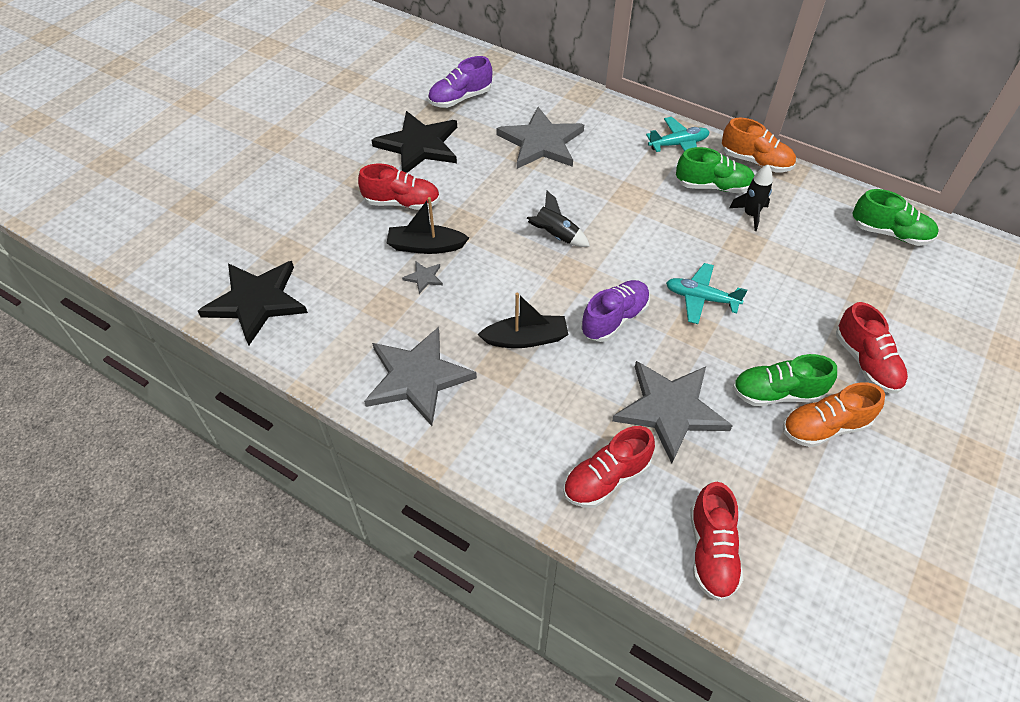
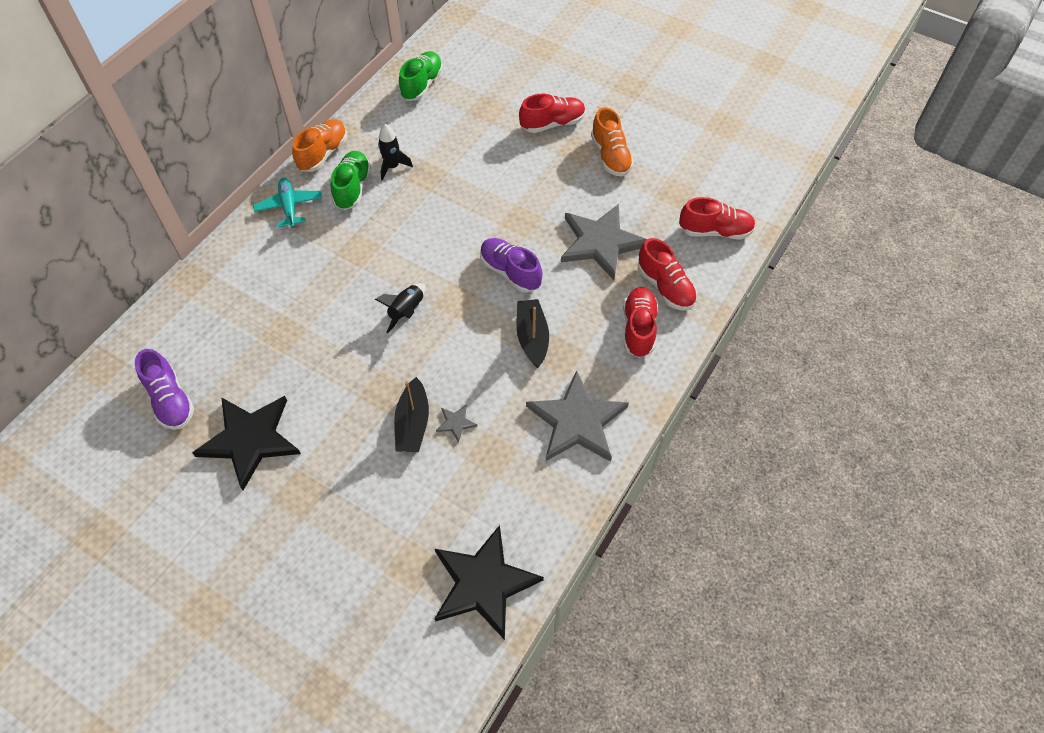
camera: 90 degrees left, 5 degrees up
(402, 203) = (345, 451): red shoe -> red shoe (638, 328)
(541, 142) = (266, 320): grey star -> none
(701, 298) = (488, 211): turquoise plane -> none
(777, 393) = (582, 177): green shoe -> none

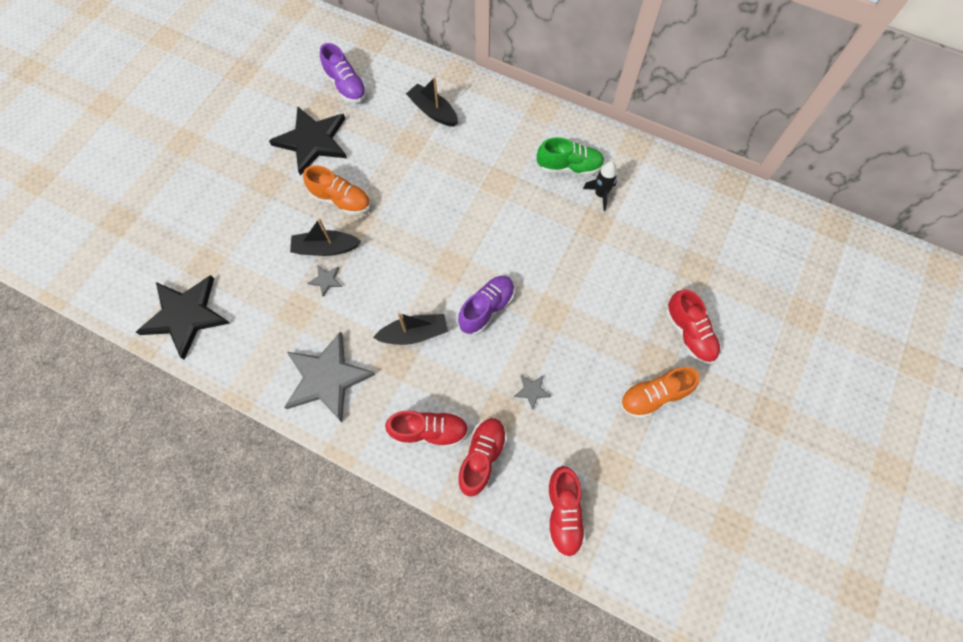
camera: 85 degrees right, 10 degrees up
(170, 400) = (346, 86): purple shoe -> purple shoe turned 90 degrees counterclockwise
(241, 306) = (433, 111): none -> black boat
(289, 207) = (540, 124): turquoise plane -> none
(323, 154) = (606, 137): orange shoe -> orange shoe (341, 200)
(406, 311) = (436, 229): black rocket -> none
(422, 85) = (716, 204): green shoe -> none
(601, 243) = (532, 391): grey star -> grey star, size x0.40
(665, 287) = (482, 457): red shoe -> red shoe turned 150 degrees clockwise

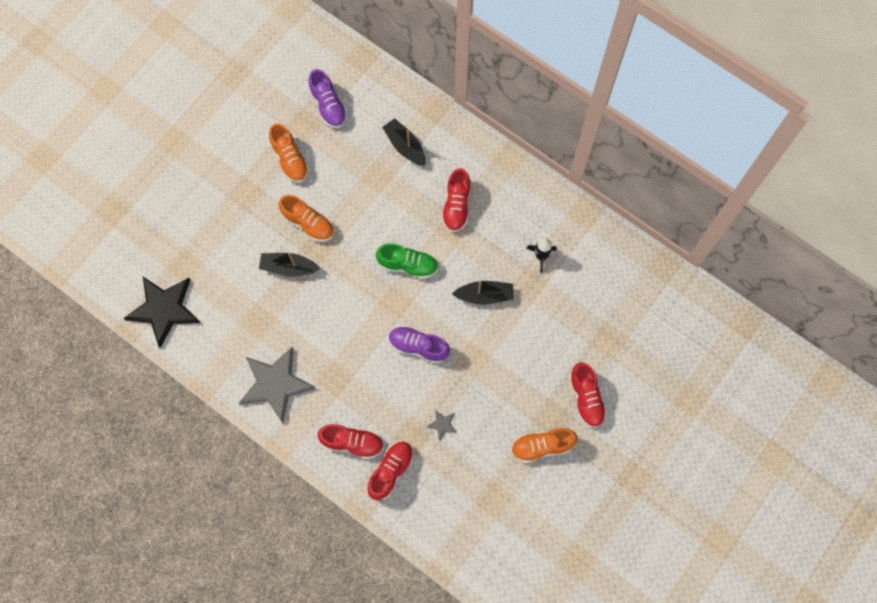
camera: 10 degrees right, 5 degrees up
(312, 141) = (290, 159): black star -> orange shoe
(326, 280) = (285, 297): grey star -> none
(414, 334) = (353, 358): black boat -> black boat (485, 295)
(487, 308) = (418, 346): purple shoe -> purple shoe turned 120 degrees counterclockwise
(563, 512) = (446, 526): red shoe -> red shoe (456, 206)
(569, 167) = (519, 224): green shoe -> green shoe (408, 265)

